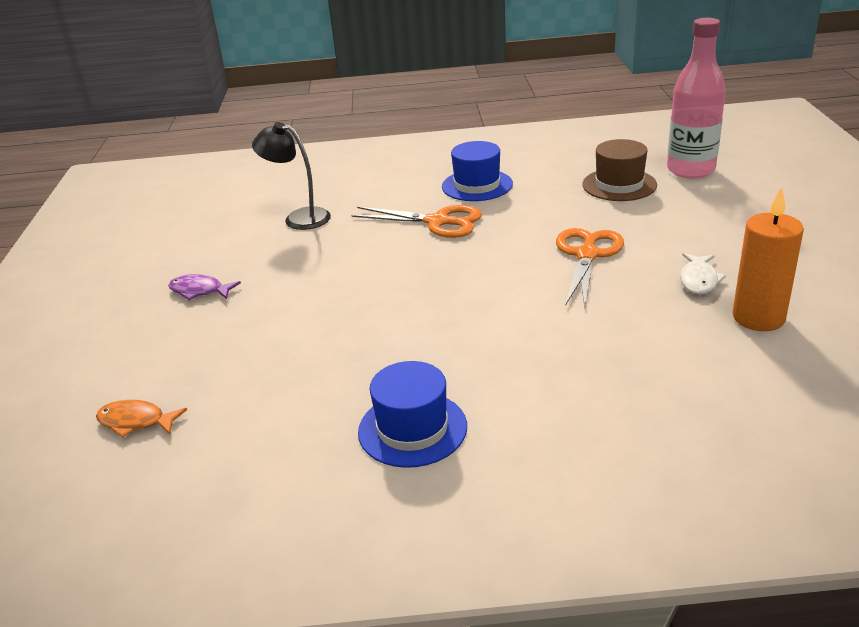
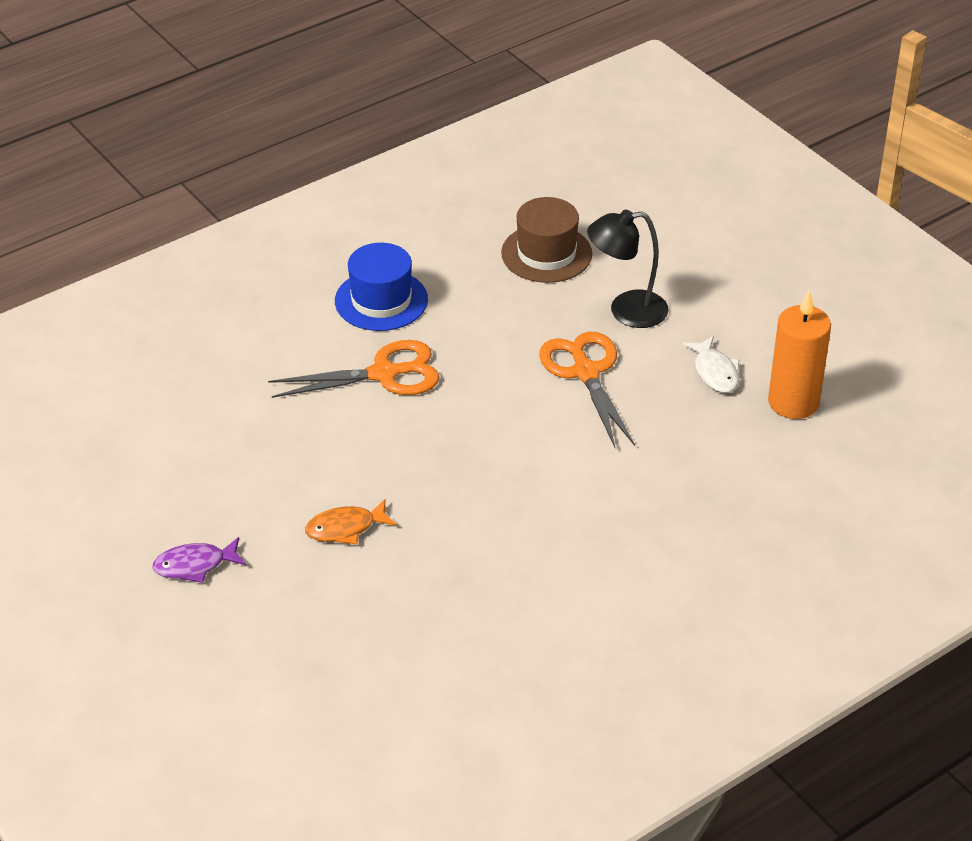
camera: 35 degrees left, 10 degrees up
(136, 421) = (306, 737): orange fish -> orange fish (345, 528)
(299, 218) = (203, 419): black lamp -> black lamp (626, 311)
(412, 429) = (580, 636): blue hat -> none
(690, 170) = (609, 207): pink bottle -> none

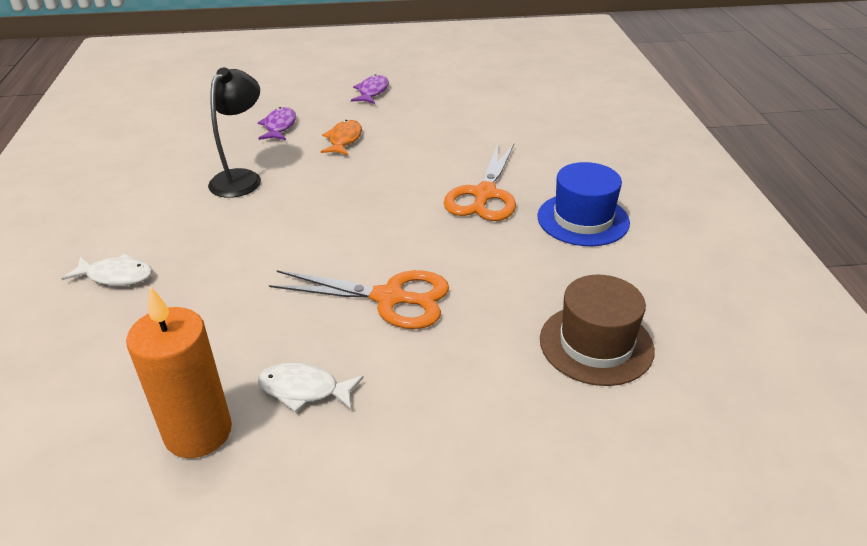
camera: 120 degrees right, 5 degrees down
(352, 605) = (279, 126): none -> purple fish
(626, 311) = (456, 365): black lamp -> black lamp (241, 178)
(705, 556) = (116, 276): none -> white fish

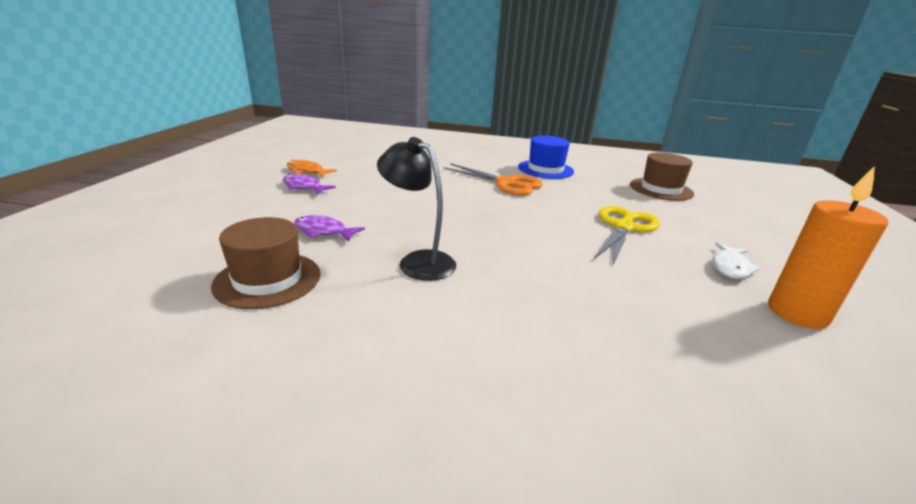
camera: 75 degrees left, 10 degrees down
(116, 276) = (588, 351): white fish -> none
(194, 130) = (268, 279): none -> brown hat
(344, 140) = (385, 209): orange fish -> orange fish (307, 171)
(389, 298) = (624, 227): orange scissors -> yellow scissors

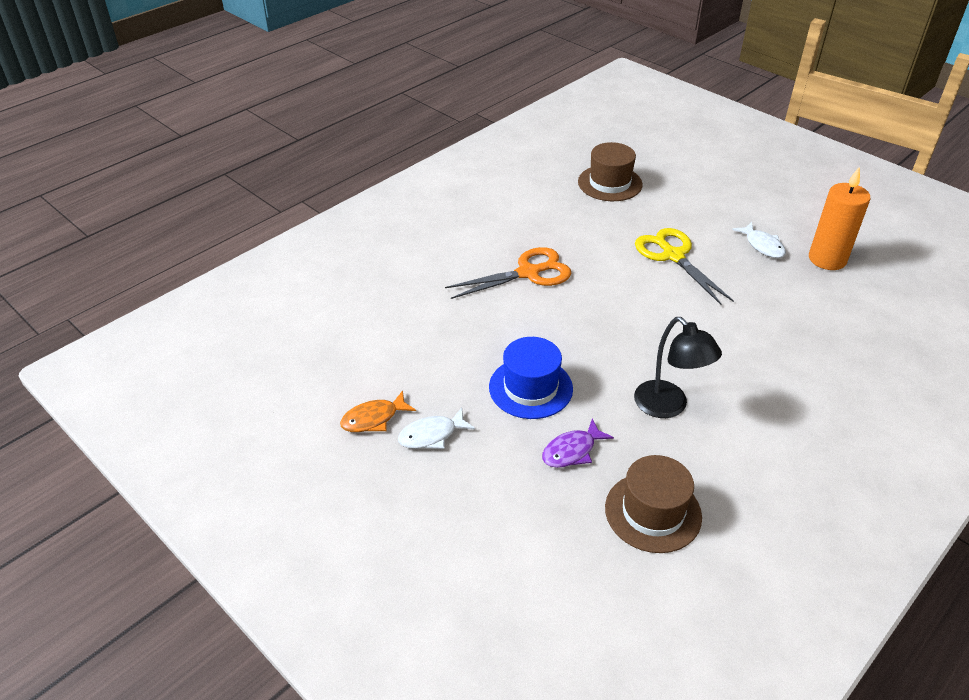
camera: 55 degrees left, 15 degrees up
(304, 187) = (431, 435): purple fish -> white fish
(418, 261) = (668, 407): black lamp -> black lamp turned 105 degrees counterclockwise
(545, 169) = (507, 224): blue hat -> blue hat (530, 388)

